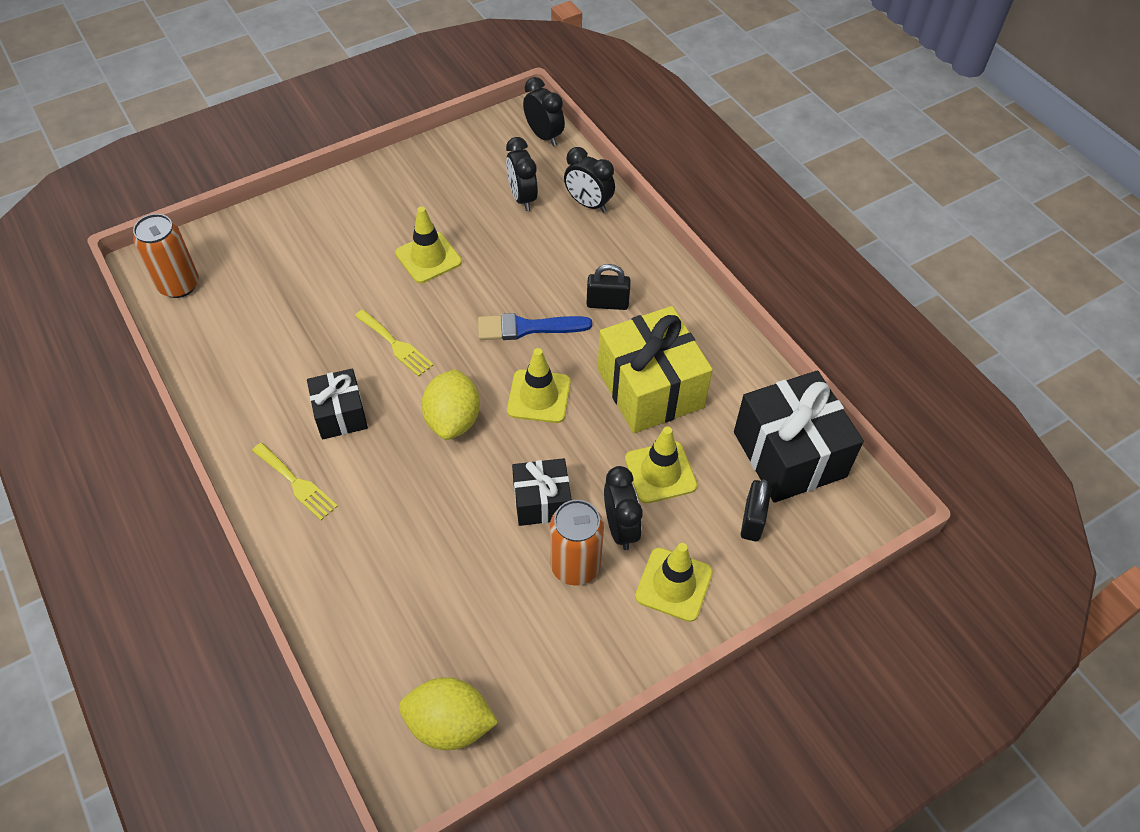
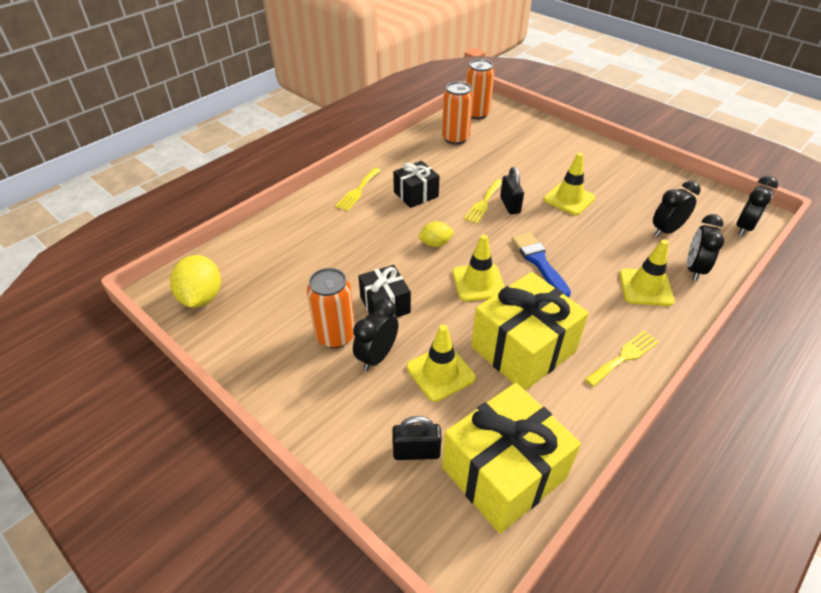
camera: 75 degrees right, 10 degrees down
(229, 330) = (455, 138): none -> orange can
(453, 420) = (435, 244): yellow lemon -> yellow lemon, size x0.60
(607, 303) = (595, 303): black padlock -> black padlock (510, 205)
(620, 528) = (377, 356): black clock -> black clock turned 150 degrees clockwise
(674, 584) = (334, 402): yellow traffic cone -> yellow traffic cone (645, 287)
(684, 310) = (624, 357): none -> yellow fork
(789, 454) = (503, 473): black gift -> yellow gift

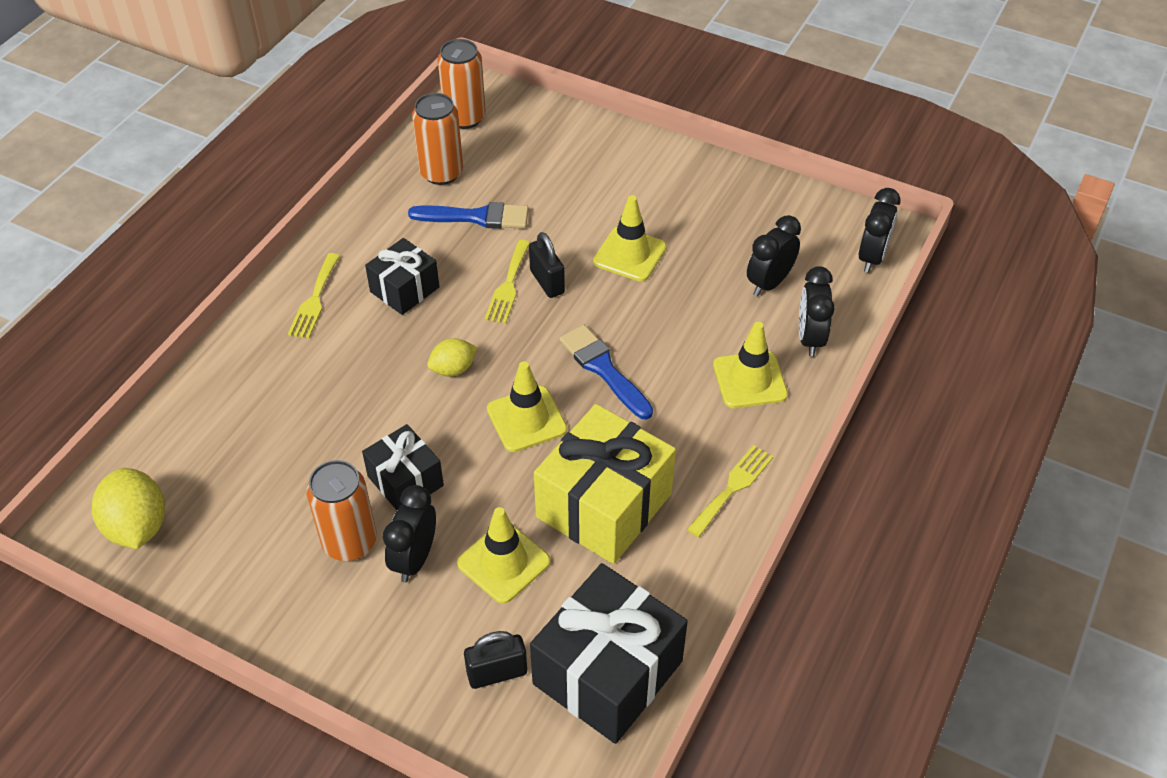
camera: 15 degrees left, 5 degrees up
(471, 164) = (476, 217): none -> blue brush
(503, 473) = (607, 672): yellow gift -> black gift

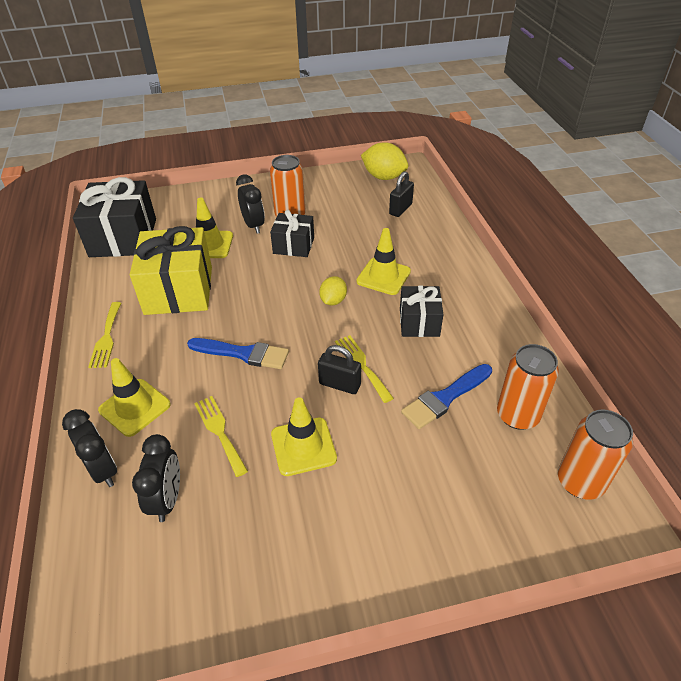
camera: 140 degrees right, 5 degrees down
(314, 300) = (457, 286): yellow fork -> yellow fork (219, 431)
(497, 673) = (175, 214): black padlock -> black padlock (400, 209)
(526, 419) = (262, 302): yellow traffic cone -> yellow traffic cone (383, 276)
(872, 257) = (78, 601): black clock -> none

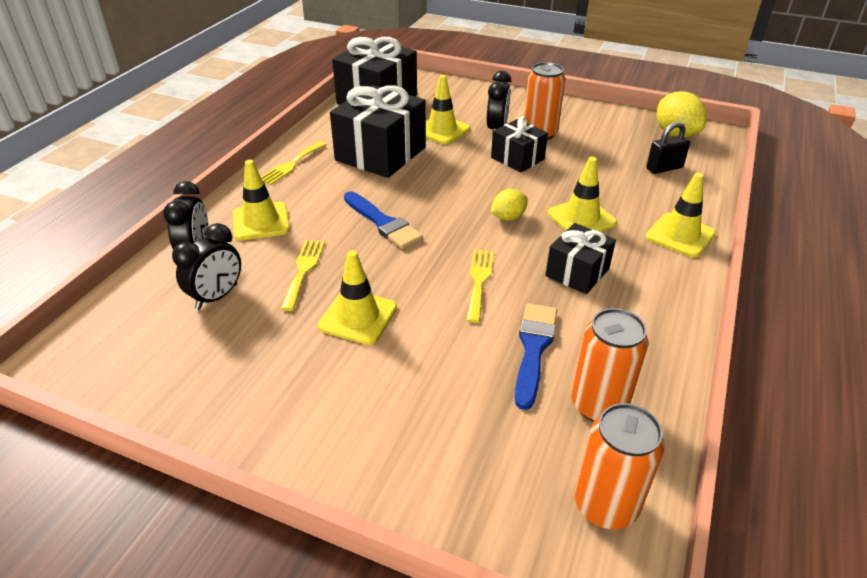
camera: 35 degrees right, 5 degrees down
(179, 290) = (380, 154): yellow gift -> black gift
(339, 384) = (441, 286): black padlock -> none
(445, 398) = (533, 349): blue brush -> blue brush turned 105 degrees clockwise
(455, 259) = (680, 235): none -> yellow traffic cone

